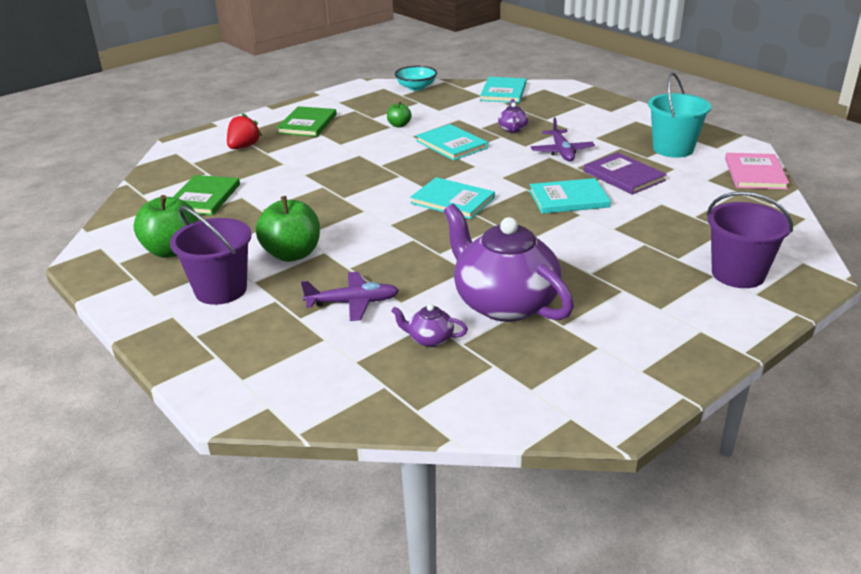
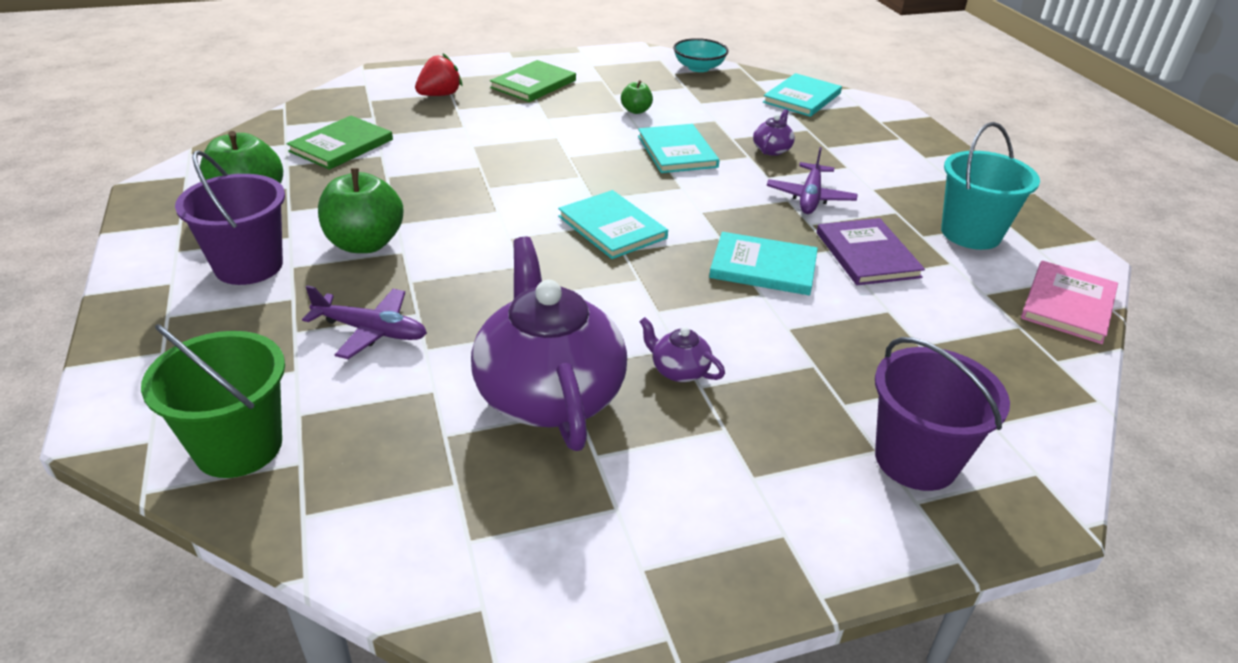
camera: 20 degrees right, 5 degrees up
(334, 390) = (238, 447): none -> green bucket
(430, 339) = (412, 414): purple teapot -> purple teapot (679, 370)

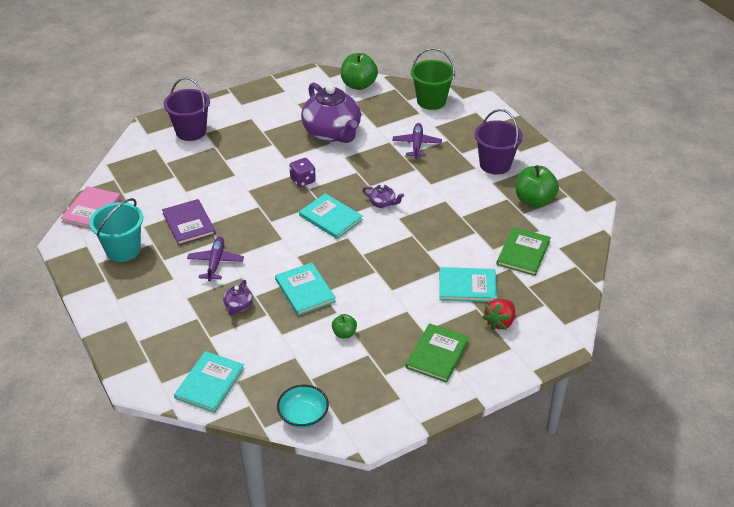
camera: 170 degrees right, 5 degrees up
(365, 244) = (452, 185): green apple -> green apple (358, 85)
(370, 331) = (417, 145): purple plane -> purple plane turned 90 degrees clockwise
(647, 295) = (303, 180): none -> purple dice
(679, 370) = (282, 149): purple teapot -> purple teapot (382, 203)
(763, 267) = (246, 206): turquoise book -> turquoise book (467, 286)

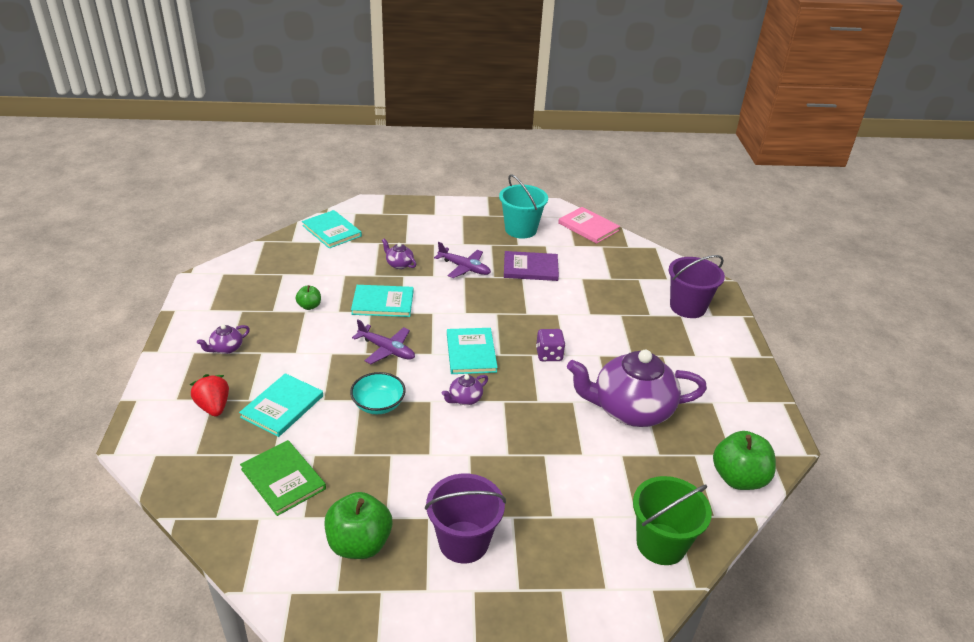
camera: 115 degrees right, 5 degrees down
(303, 416) = (252, 259): turquoise bowl -> turquoise bowl (378, 404)
(331, 218) = (471, 353): turquoise book -> turquoise book turned 75 degrees counterclockwise
(417, 145) = (559, 478): purple plane -> purple plane (386, 349)
(437, 354) = (226, 348): green book -> purple teapot

